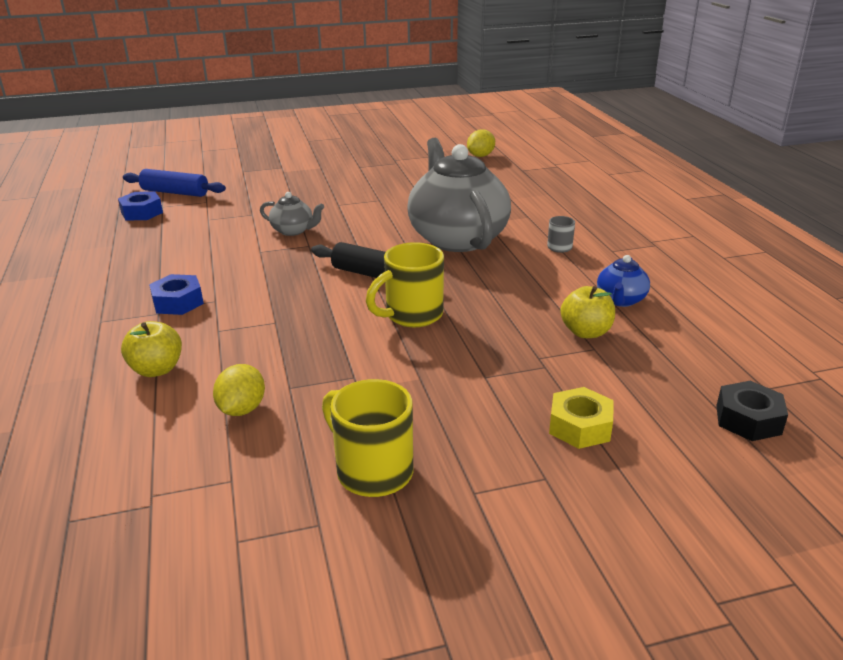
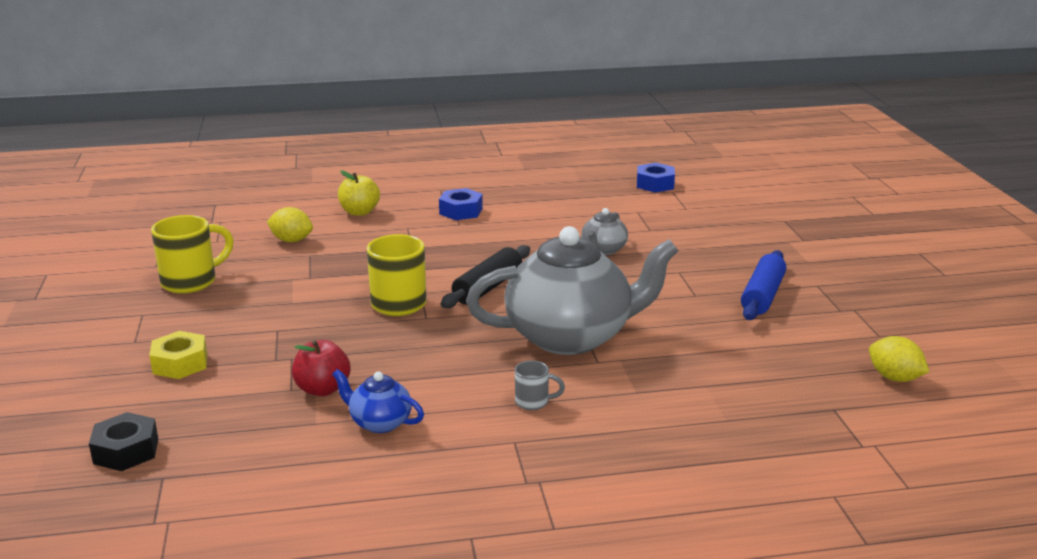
camera: 95 degrees right, 5 degrees down
(175, 192) = (710, 193): blue rolling pin -> blue rolling pin (762, 296)
(586, 332) = (322, 389): yellow apple -> red apple

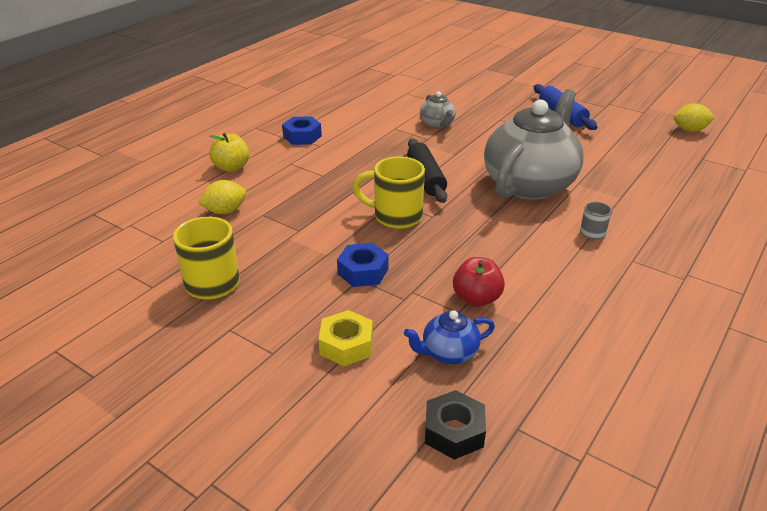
camera: 45 degrees left, 10 degrees up
(379, 422) = (552, 297): blue teapot -> blue teapot (448, 353)
(655, 184) = (381, 72): blue nut -> blue nut (363, 271)

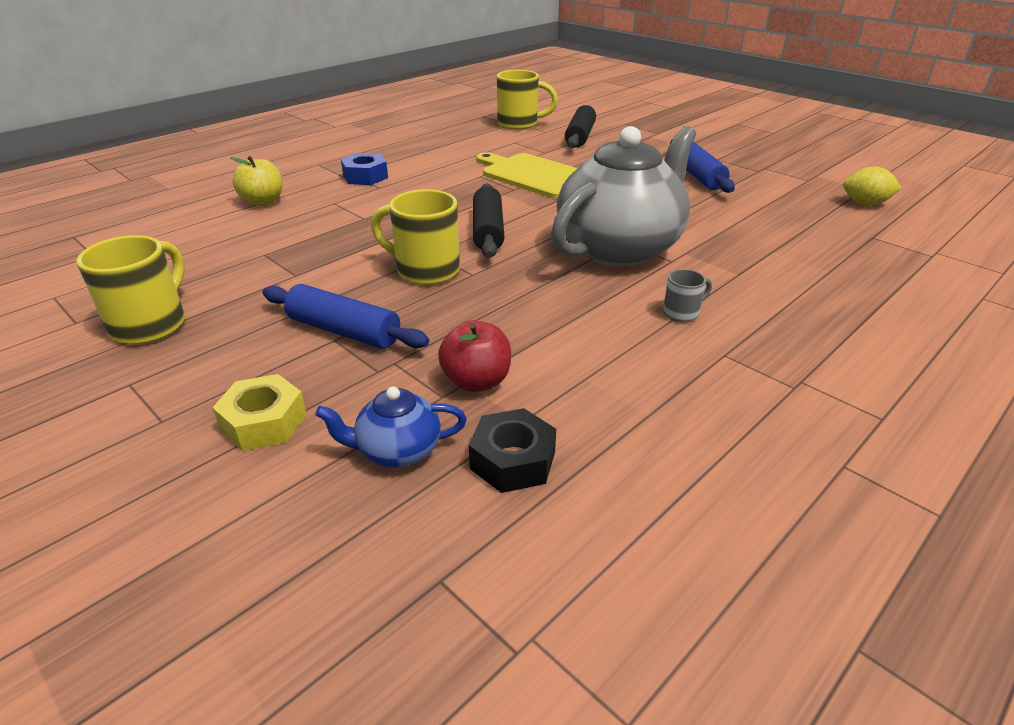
camera: 10 degrees right, 0 degrees up
(225, 211) = (223, 246): yellow lemon -> none
(363, 271) = (344, 331): blue nut -> blue rolling pin
(402, 74) = (519, 124): none -> yellow mug
(437, 124) = (534, 175): grey teapot -> yellow cutting board
(454, 431) = (340, 571): black nut -> black nut (513, 460)
(456, 83) = (580, 136): none -> black rolling pin

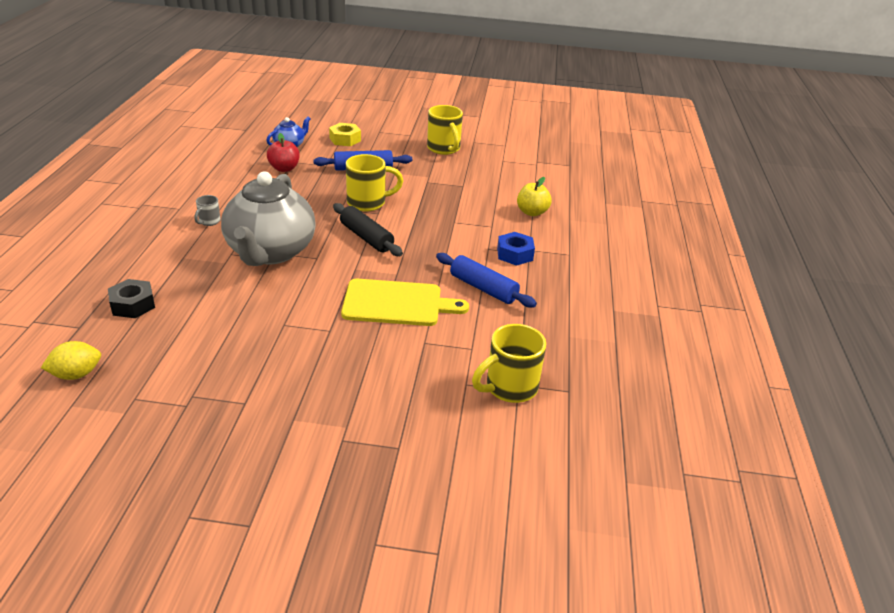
camera: 140 degrees right, 0 degrees up
(513, 460) = (247, 153): black nut -> black nut (133, 305)
(580, 136) = (420, 389): black rolling pin -> none
(697, 176) = (253, 360): blue rolling pin -> blue rolling pin (483, 288)

